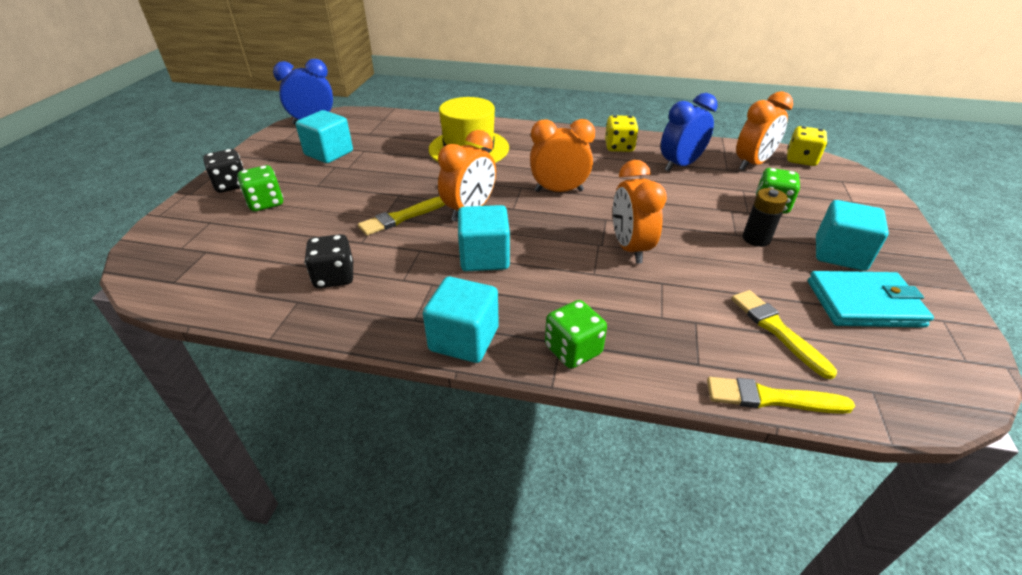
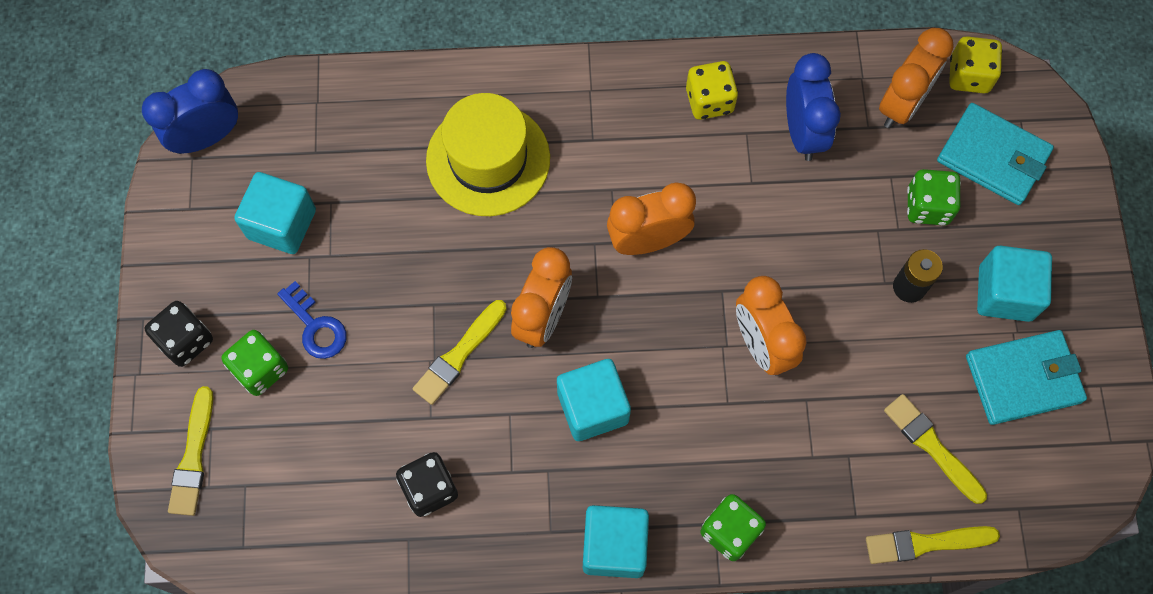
camera: 15 degrees left, 30 degrees up
(185, 232) = (193, 456): none -> yellow brush
(316, 192) = (316, 326): none -> blue key
(680, 165) = (802, 132): blue clock -> blue clock turned 135 degrees clockwise
(822, 192) = (993, 157): none -> turquoise wallet

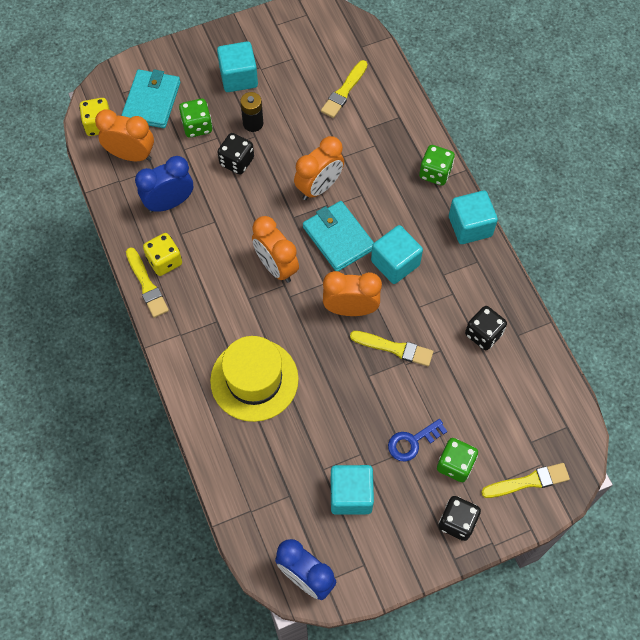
camera: 110 degrees left, 5 degrees down
(316, 326) = (412, 442): blue key -> blue key turned 150 degrees counterclockwise
(845, 242) = (237, 161): none -> black dice
(926, 543) = (399, 82): yellow brush -> yellow brush (147, 285)
(1023, 379) = (287, 59): turquoise wallet -> turquoise wallet (338, 238)

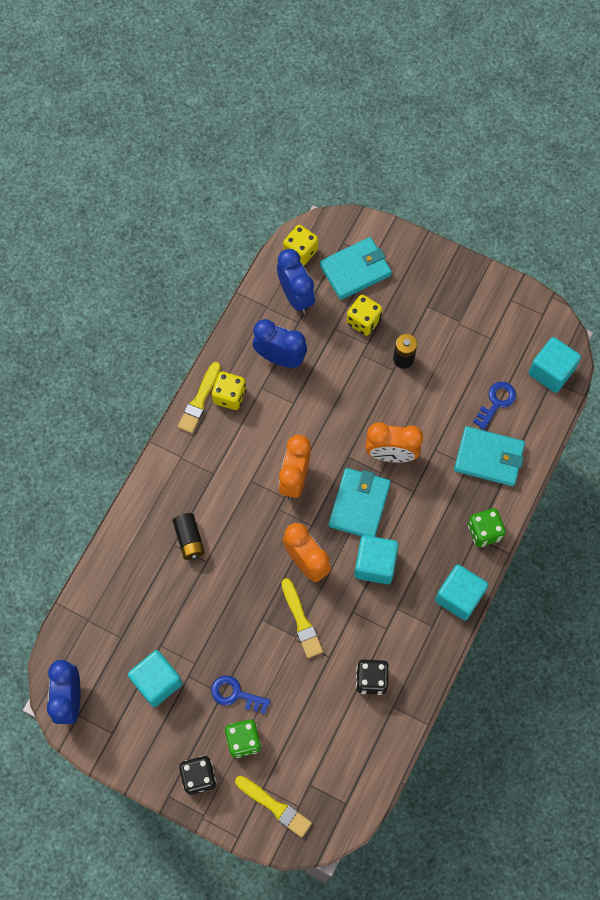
camera: 50 degrees right, 5 degrees up
(131, 155) = (296, 296): orange clock -> blue clock
(197, 126) = (363, 321): green dice -> yellow dice
(237, 161) = (359, 375): black dice -> none
(238, 77) = (435, 314): turquoise cube -> turquoise cube (551, 371)
(254, 380) = (189, 539): yellow hat -> black battery
(344, 91) = (496, 402): yellow brush -> blue key
(381, 127) = (488, 457): none -> turquoise wallet

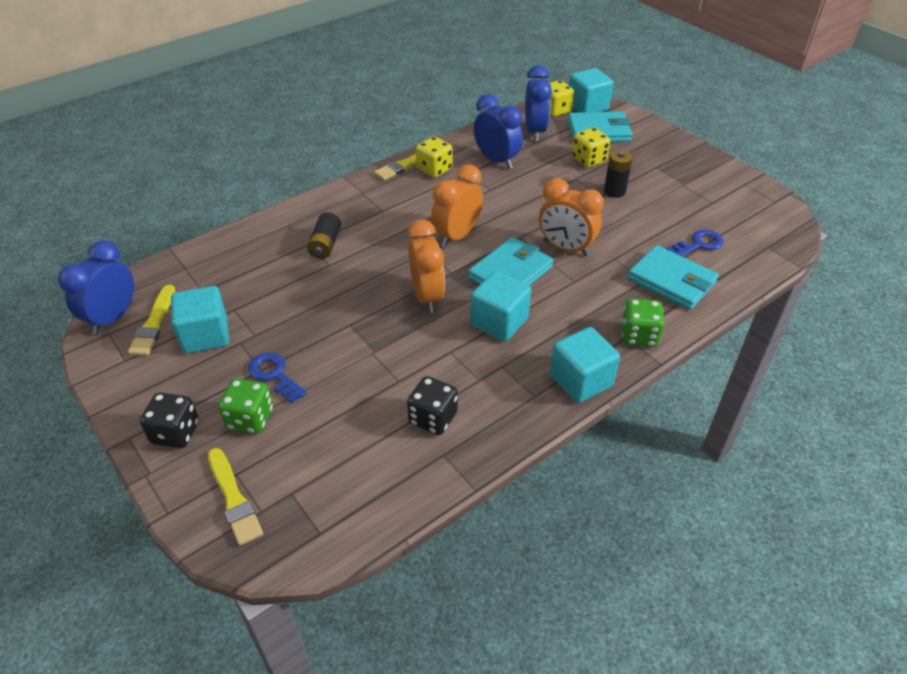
camera: 25 degrees right, 25 degrees down
(301, 621) = (389, 340): yellow brush -> yellow brush (154, 324)
(551, 371) = (769, 240): turquoise cube -> turquoise cube (587, 107)

